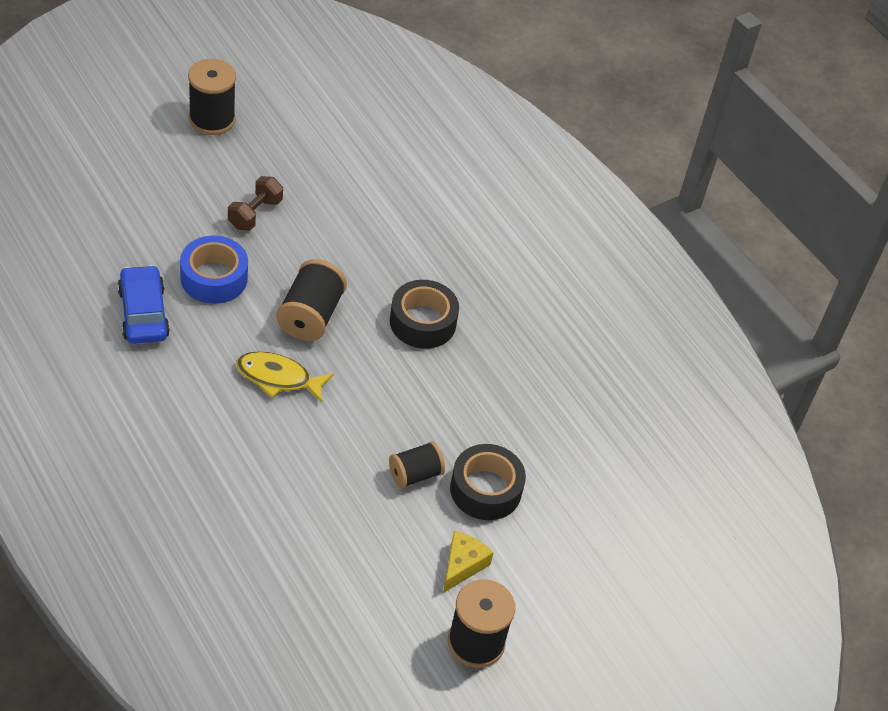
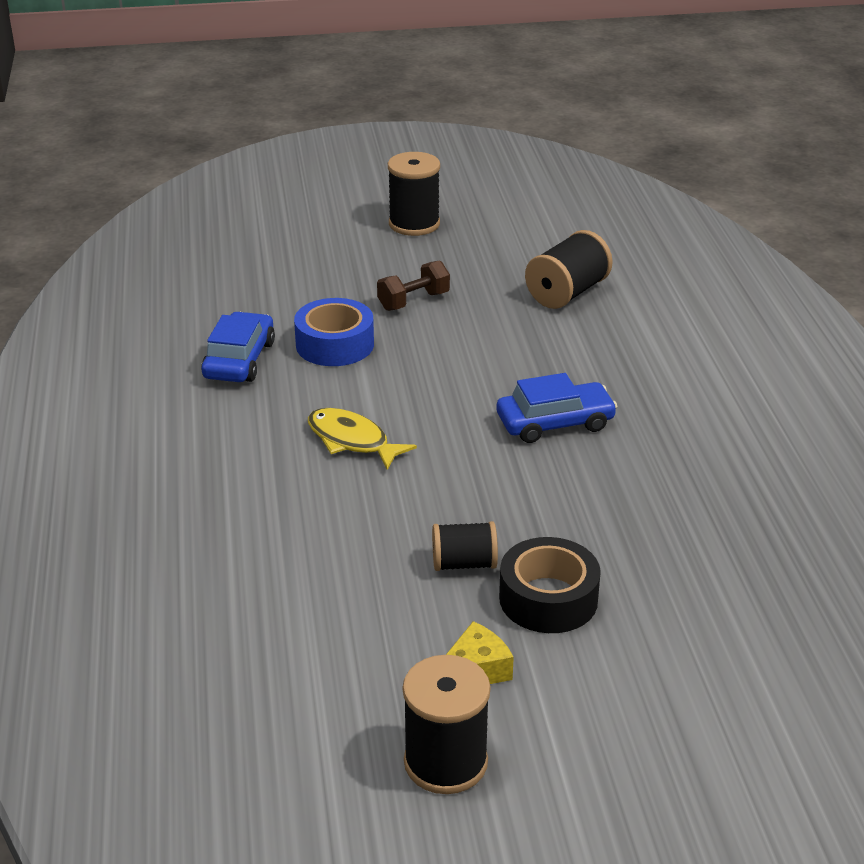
camera: 30 degrees right, 15 degrees down
(310, 316) = (423, 394): black spool -> black spool (567, 293)
(422, 322) = (555, 423): black tape -> blue car

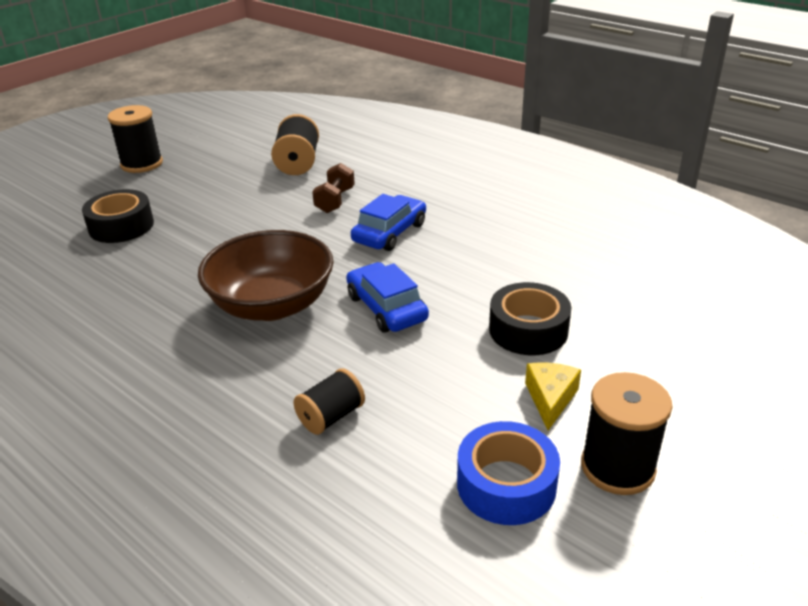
camera: 40 degrees left, 0 degrees up
(239, 360) = (113, 295): blue car -> blue car (386, 308)
(320, 290) = (121, 226): none -> black tape
(335, 344) = (178, 253): blue tape -> blue tape (506, 484)
(352, 441) = (272, 305): yellow fish -> brown bowl
(413, 301) = (201, 206): brown dumbbell -> brown dumbbell (335, 201)
(464, 563) = (451, 339): black spool -> black spool (331, 416)

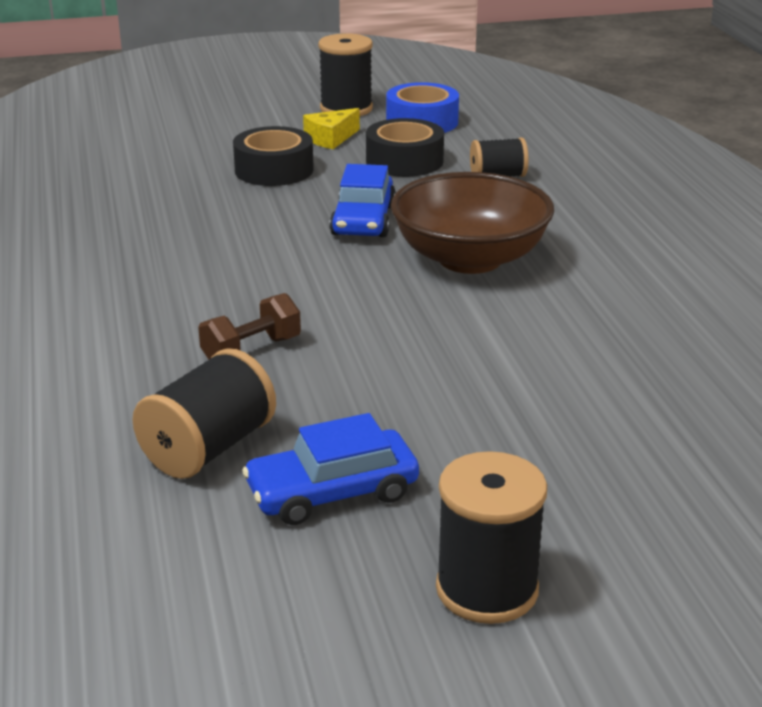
camera: 145 degrees left, 5 degrees down
(121, 226) = (595, 434): black tape -> black tape (404, 161)
(390, 233) = (252, 283): blue car -> blue car (332, 492)

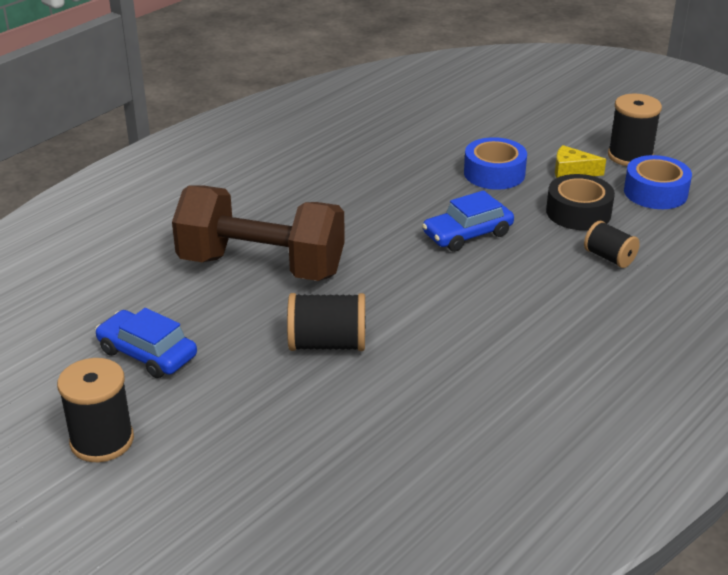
camera: 55 degrees right, 5 degrees up
(208, 448) = (153, 297): black spool -> black spool (327, 344)
(251, 351) = (261, 266): brown dumbbell -> brown dumbbell, size x2.44
(274, 170) = (494, 173): black tape -> blue tape
(470, 259) = (465, 295): brown bowl -> none

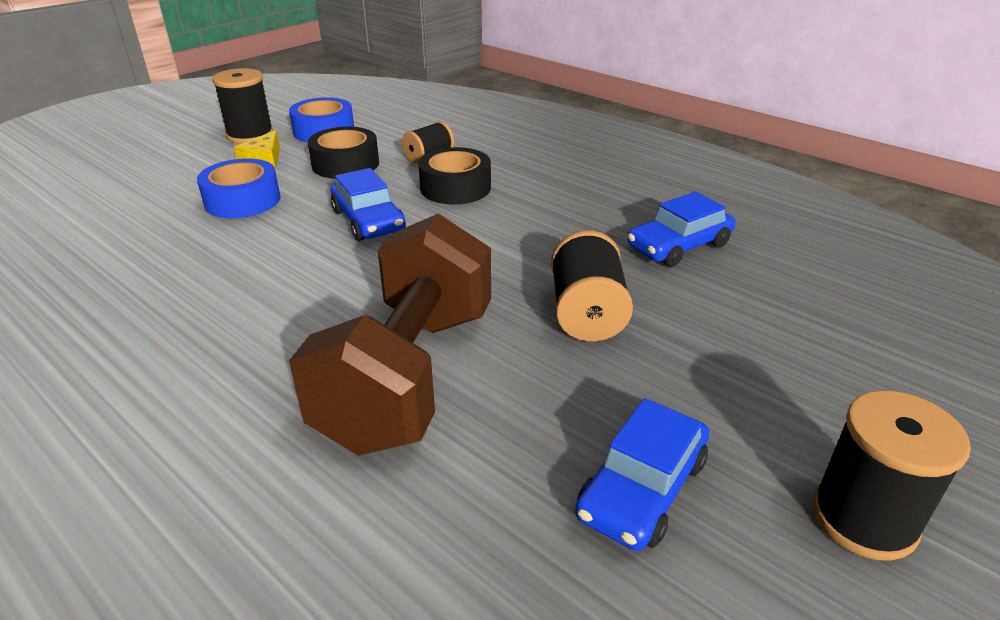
camera: 90 degrees left, 0 degrees up
(439, 409) = (678, 246): none -> blue car
(540, 276) = (455, 188): none -> black tape

